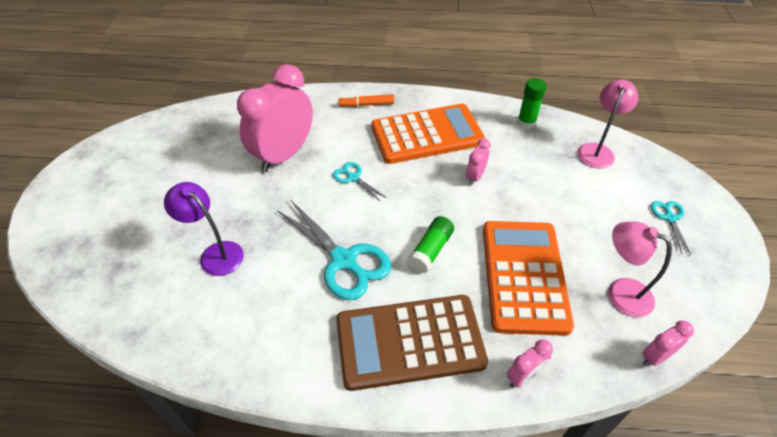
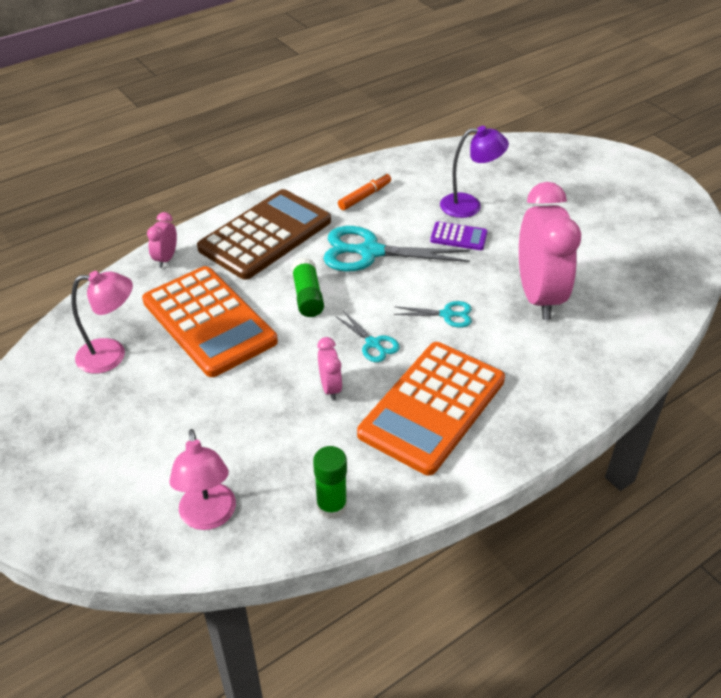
camera: 140 degrees right, 5 degrees down
(265, 230) = (458, 237): none -> purple calculator
(366, 105) = (546, 403): orange marker -> orange marker (365, 196)
(655, 356) = (64, 322): pink clock -> none
(670, 218) = (80, 466): turquoise scissors -> turquoise scissors (373, 344)

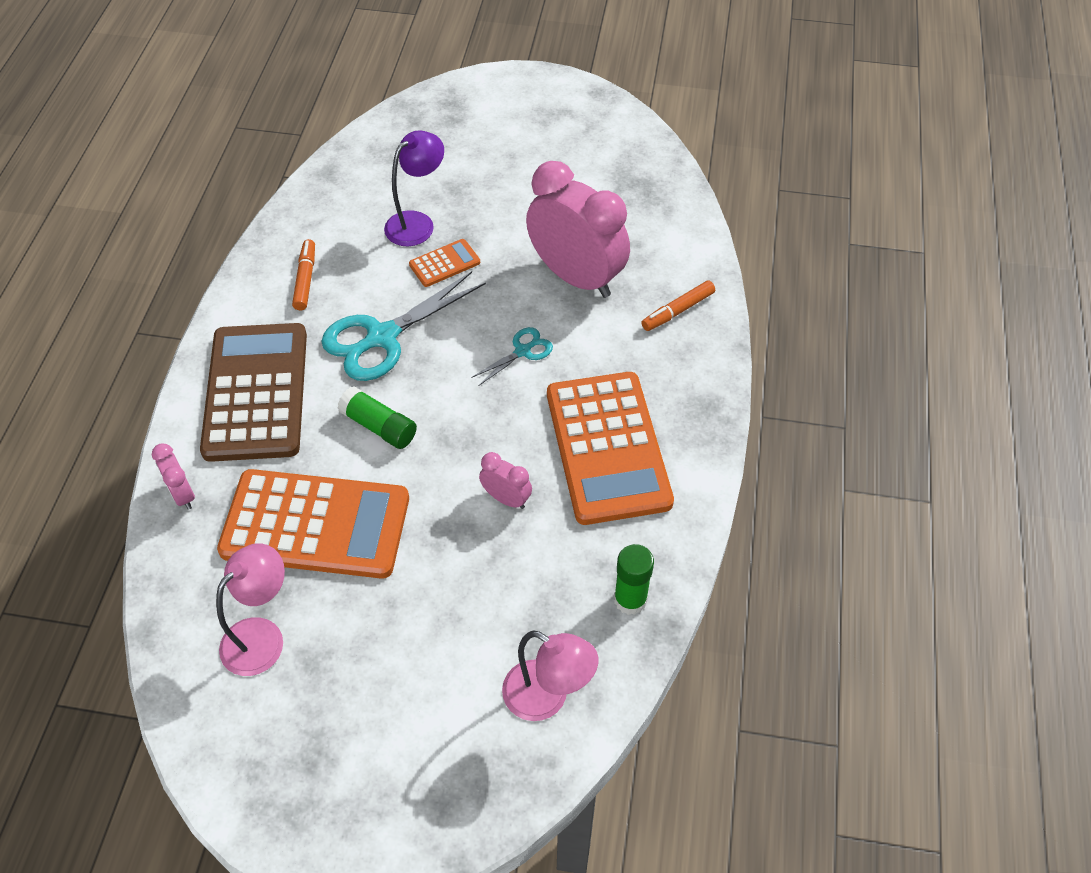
camera: 45 degrees left, 10 degrees up
(373, 344) = (493, 428): turquoise scissors -> none
(458, 237) = (444, 263): purple calculator -> orange calculator
(589, 361) = (677, 311): none -> orange marker

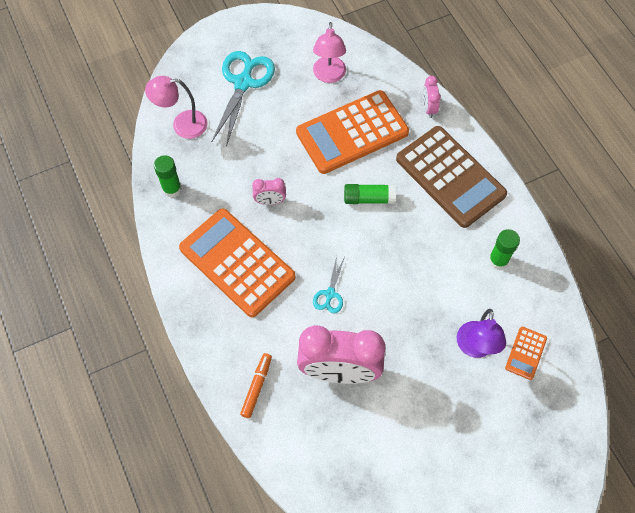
camera: 145 degrees right, 10 degrees up
(182, 494) = (428, 108): pink clock -> pink clock turned 120 degrees counterclockwise
(305, 279) = (498, 260): orange marker -> green glue stick
(382, 337) = (417, 251): turquoise scissors -> turquoise scissors (243, 83)
(444, 263) = (429, 327): orange calculator -> orange calculator (526, 353)

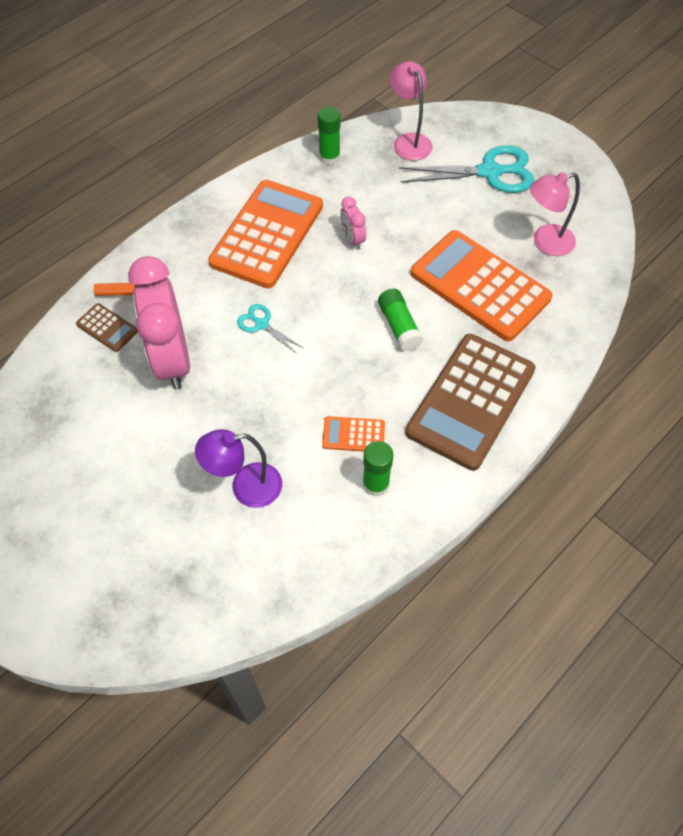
camera: 70 degrees right, 5 degrees down
(286, 416) = (107, 328): none -> brown calculator
(330, 294) = (261, 324): turquoise scissors -> turquoise scissors turned 45 degrees clockwise
(428, 108) = (559, 352): pink clock -> none
(526, 353) = (258, 547): orange calculator -> orange calculator (353, 435)

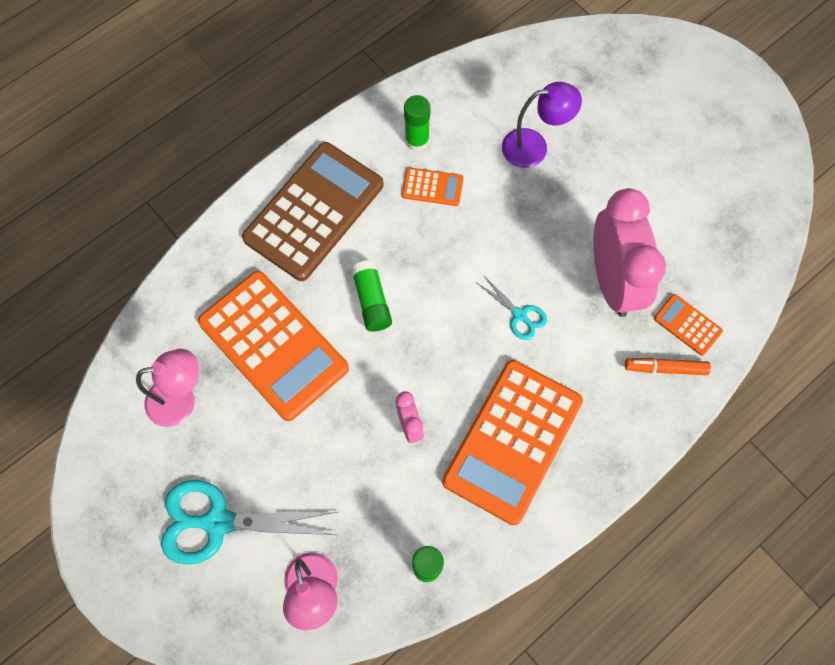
camera: 175 degrees left, 10 degrees up
(107, 328) = (687, 325): brown calculator -> orange calculator

